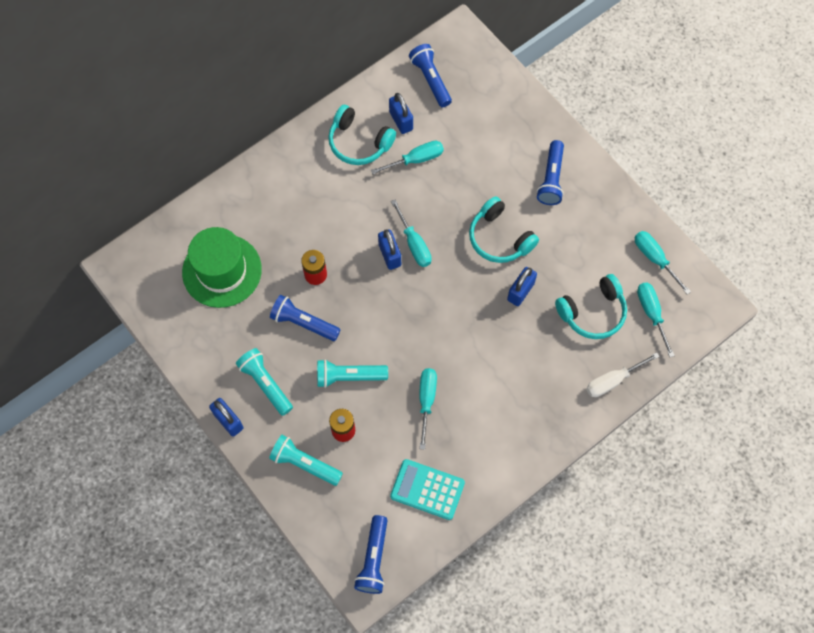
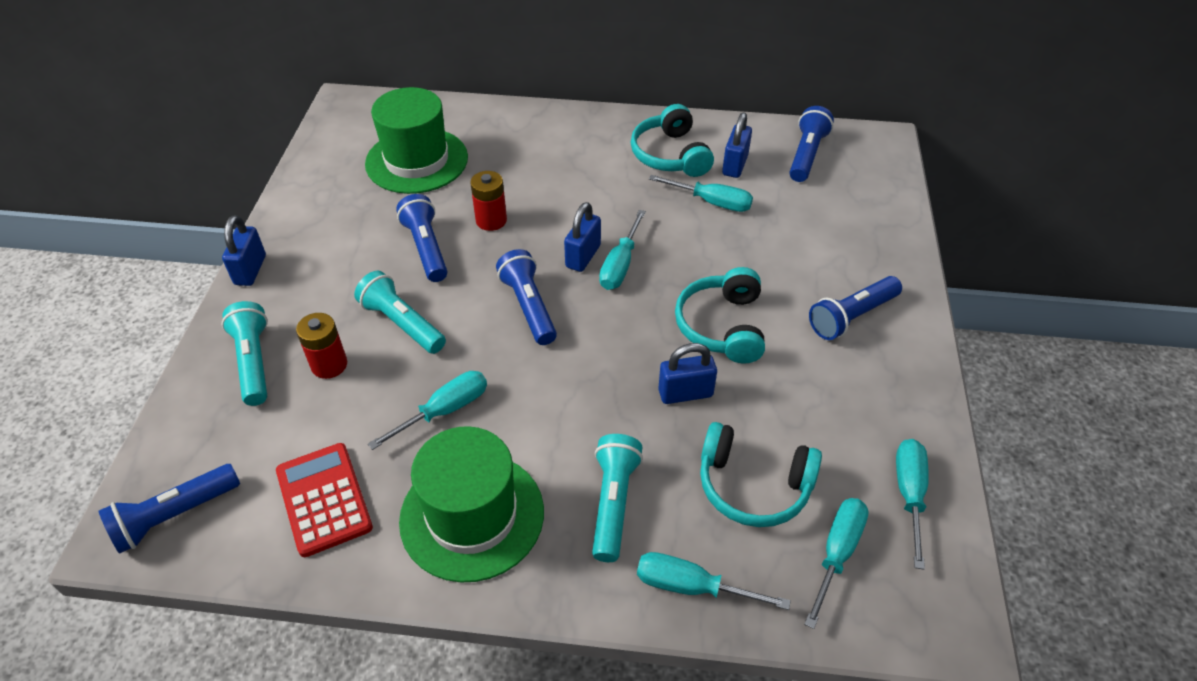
camera: 45 degrees right, 20 degrees down
(266, 384) = (323, 268): turquoise flashlight -> turquoise flashlight (613, 503)
(398, 310) = (529, 307): none -> blue flashlight
(427, 489) = (324, 499): turquoise calculator -> red calculator
(497, 435) = (472, 515): none -> green hat
(613, 380) = (692, 587): white screwdriver -> turquoise screwdriver

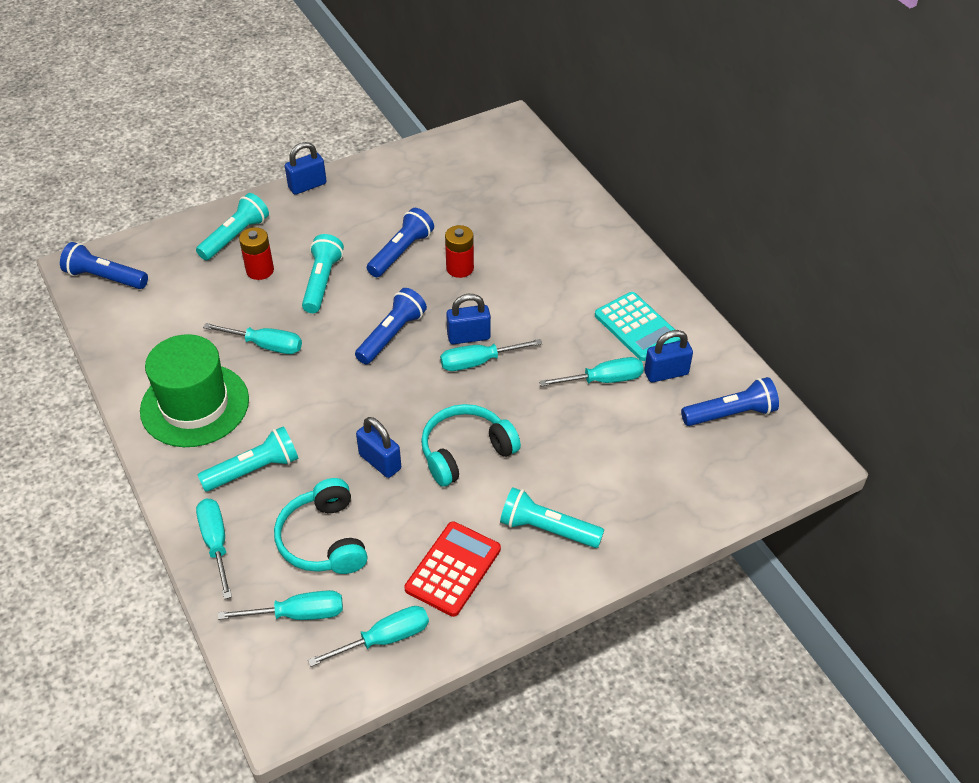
camera: 55 degrees right, 0 degrees up
(324, 499) = (159, 331): red calculator -> red calculator (453, 569)
(417, 160) = (485, 195): green hat -> none
(670, 155) = (637, 327): turquoise headphones -> turquoise calculator
(711, 202) = (603, 380): turquoise screwdriver -> turquoise screwdriver turned 90 degrees counterclockwise
(852, 317) = (547, 529): blue flashlight -> turquoise flashlight

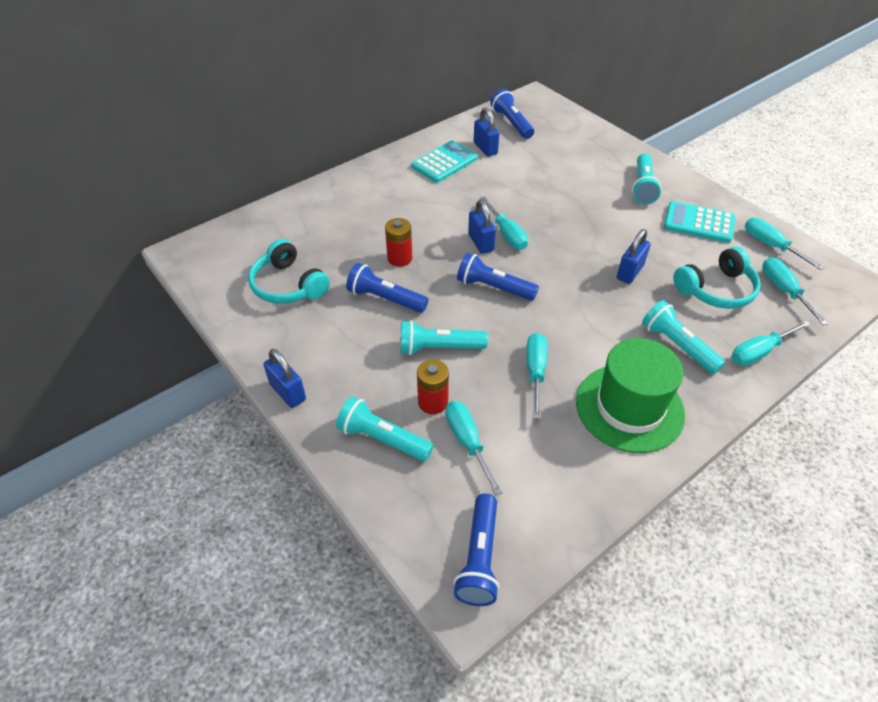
camera: 100 degrees left, 0 degrees up
(453, 569) = (698, 223): red calculator -> turquoise calculator
(465, 452) = (597, 230): turquoise headphones -> turquoise headphones (288, 285)
(603, 380) = (502, 174): turquoise screwdriver -> turquoise screwdriver (468, 442)

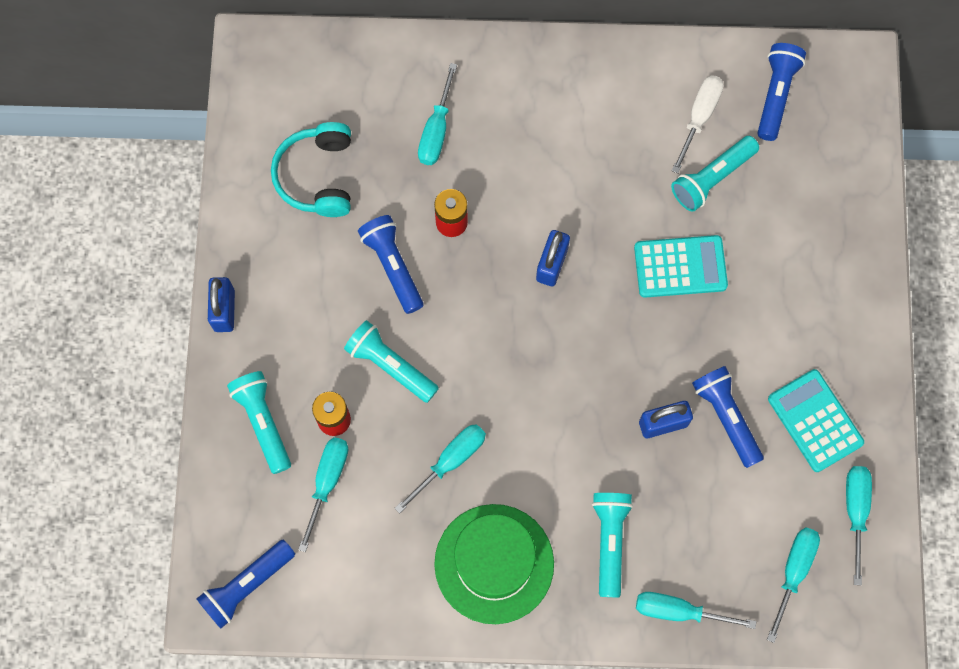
camera: 40 degrees right, 25 degrees up
(444, 162) = (628, 107): turquoise calculator -> turquoise calculator (680, 267)
(485, 148) = (699, 118): blue padlock -> white screwdriver
(494, 288) = (507, 334): blue flashlight -> blue flashlight (726, 417)
(506, 234) = (590, 272): turquoise screwdriver -> turquoise screwdriver (436, 130)
(642, 187) = (815, 321): turquoise flashlight -> turquoise flashlight (712, 178)
(716, 290) = (725, 515): turquoise headphones -> none

